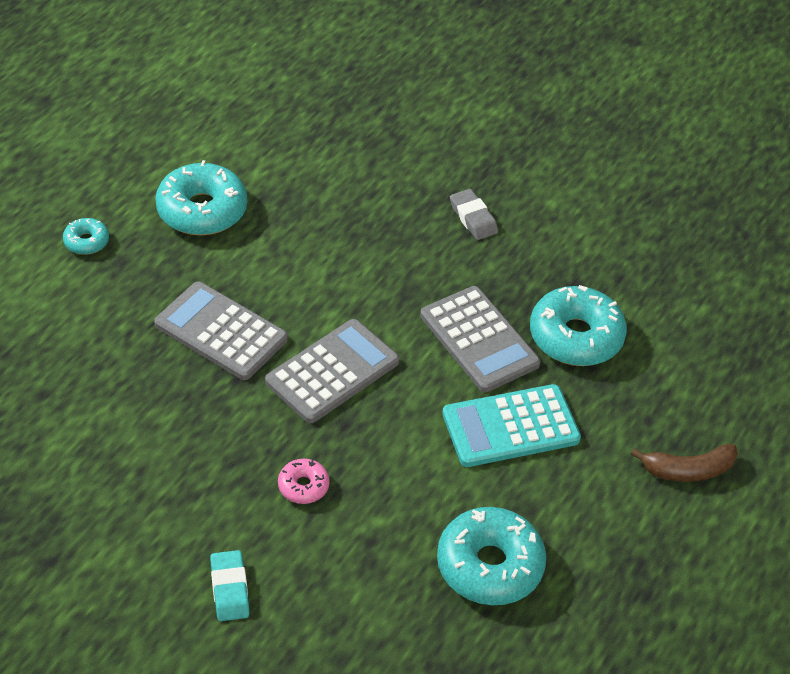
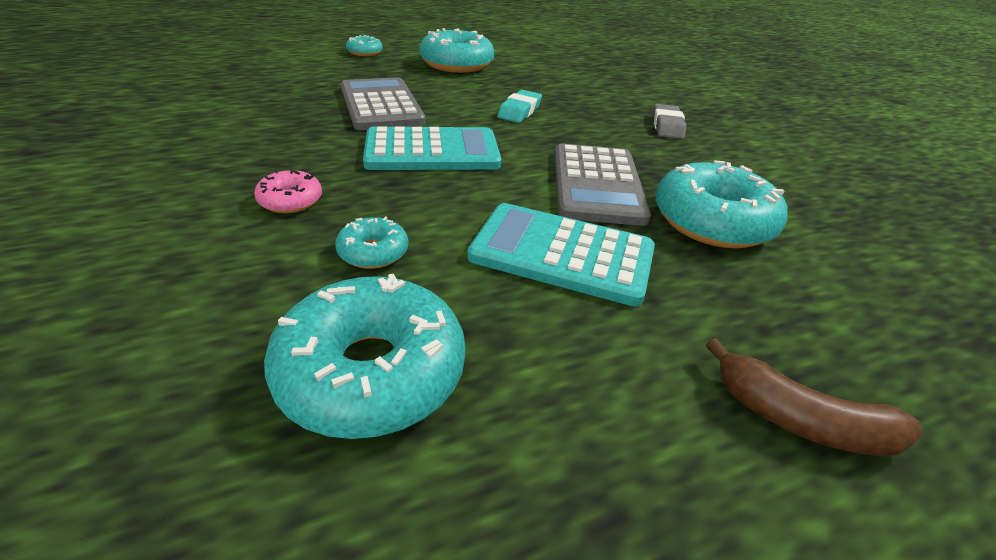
camera: 35 degrees right, 10 degrees down
(230, 589) = (91, 235): turquoise eraser -> turquoise eraser (519, 111)
(332, 372) = (432, 151): grey calculator -> turquoise calculator
(406, 495) = (373, 252): none -> turquoise donut

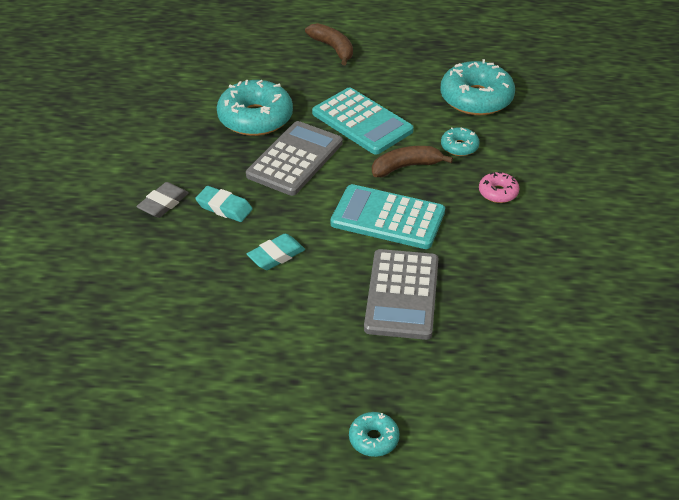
camera: 150 degrees left, 5 degrees up
(445, 205) = (406, 167): none -> brown banana
(456, 64) = (271, 374): turquoise donut -> none
(610, 132) = (224, 207): none -> turquoise eraser

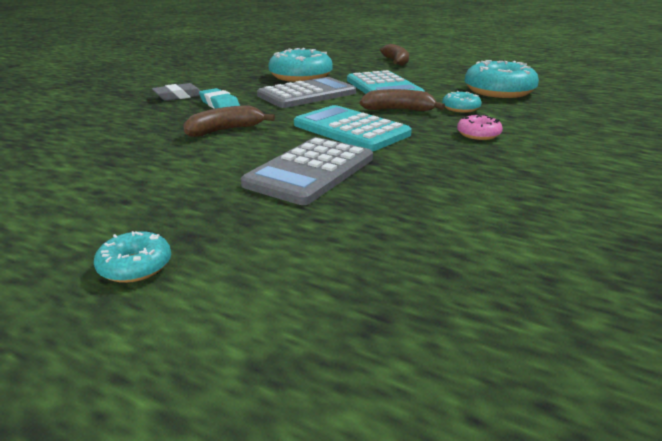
camera: 25 degrees right, 15 degrees down
(276, 255) = (225, 130): turquoise eraser -> brown banana

